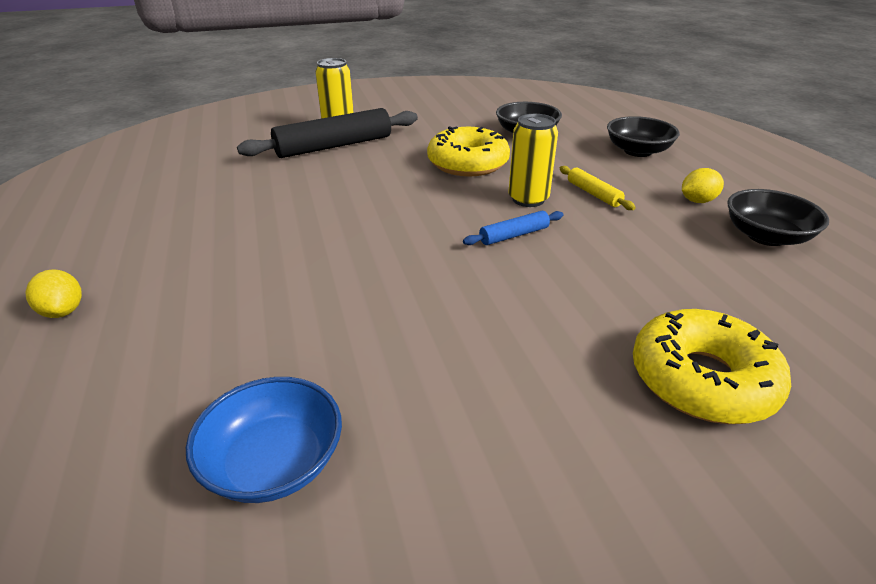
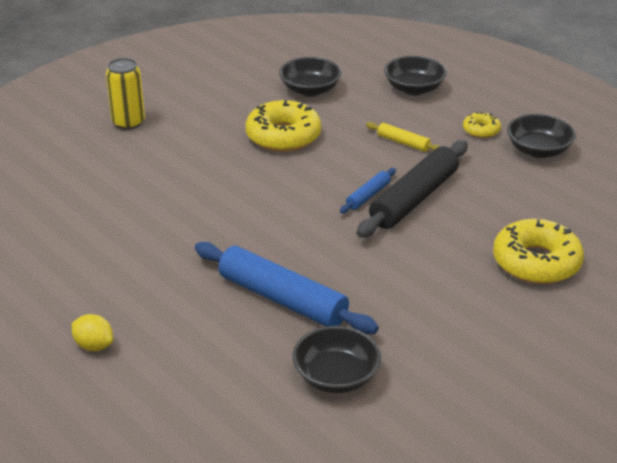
camera: 25 degrees left, 0 degrees up
(274, 462) = (336, 377): blue bowl -> black bowl
(312, 323) = (282, 299): none -> blue rolling pin
(334, 146) = (146, 146): black rolling pin -> black rolling pin (414, 199)
(528, 199) = (357, 160): yellow can -> none
(697, 201) = (481, 130): yellow lemon -> yellow donut

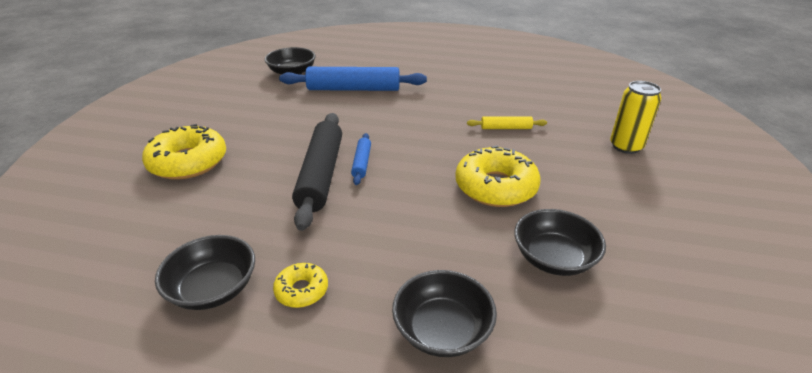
camera: 145 degrees right, 0 degrees up
(94, 345) = (421, 50): yellow lemon -> none
(403, 143) = (379, 229): yellow rolling pin -> yellow rolling pin (506, 128)

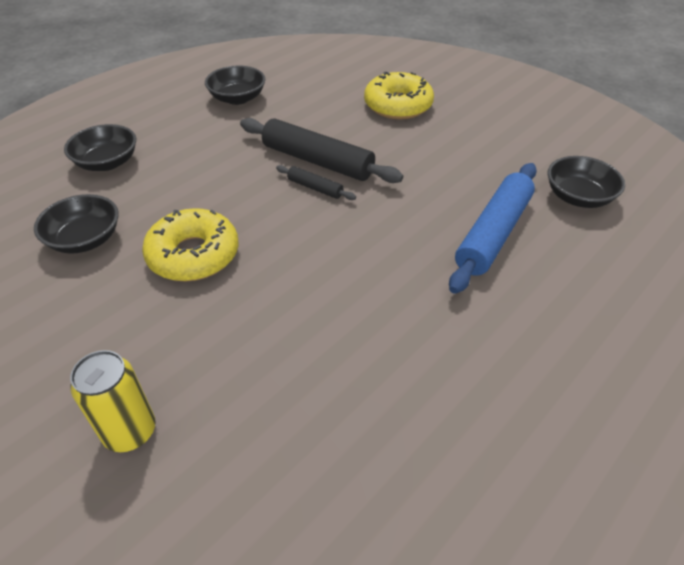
camera: 120 degrees right, 10 degrees up
(301, 290) = (200, 124): yellow donut -> none
(362, 163) = (315, 188): blue rolling pin -> black rolling pin
(506, 128) = (284, 328): yellow rolling pin -> none

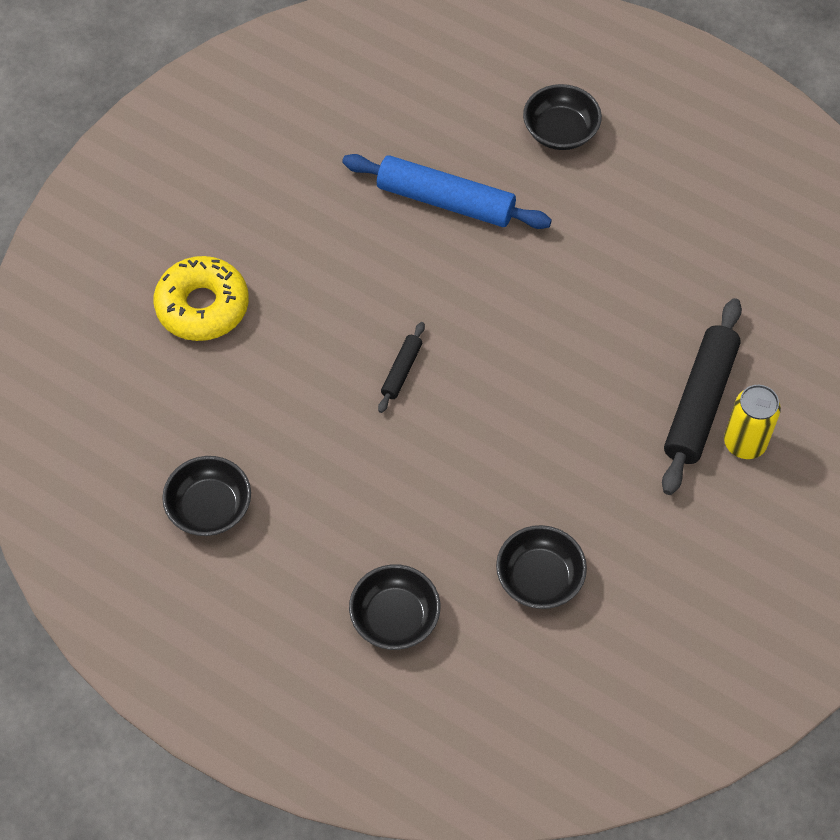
camera: 100 degrees left, 15 degrees up
(193, 255) = (538, 461): yellow donut -> none
(317, 161) = (348, 378): black rolling pin -> black rolling pin (700, 403)
(578, 197) = (370, 127): black bowl -> black bowl (560, 131)

